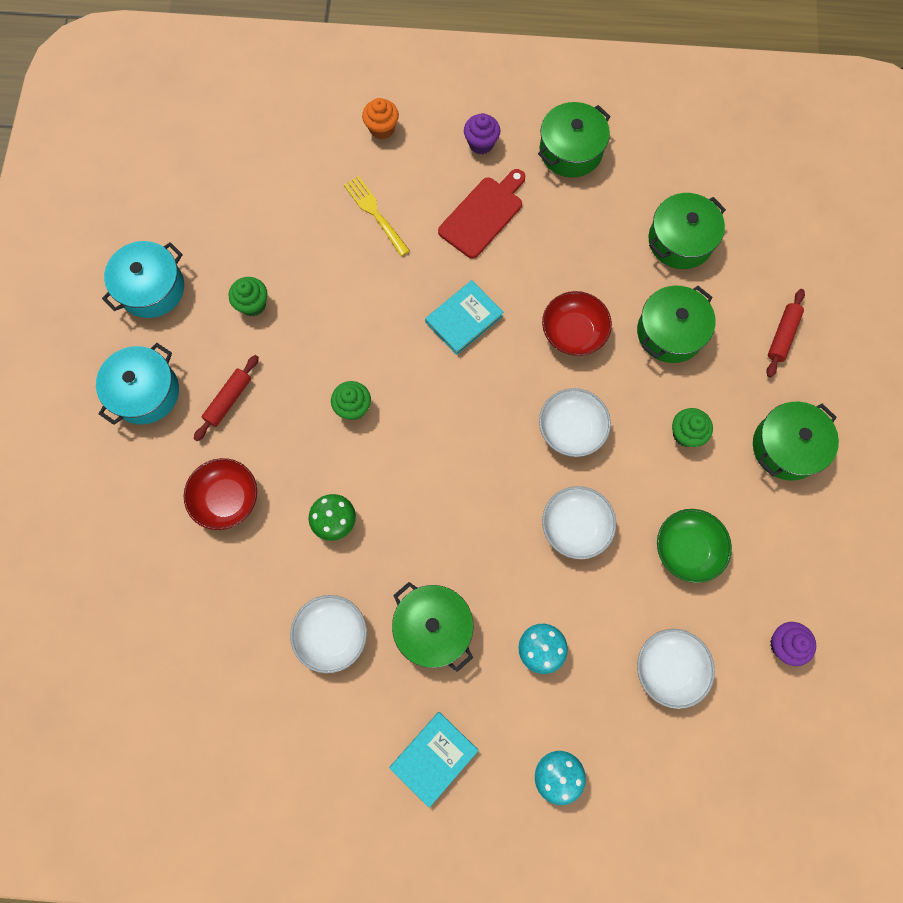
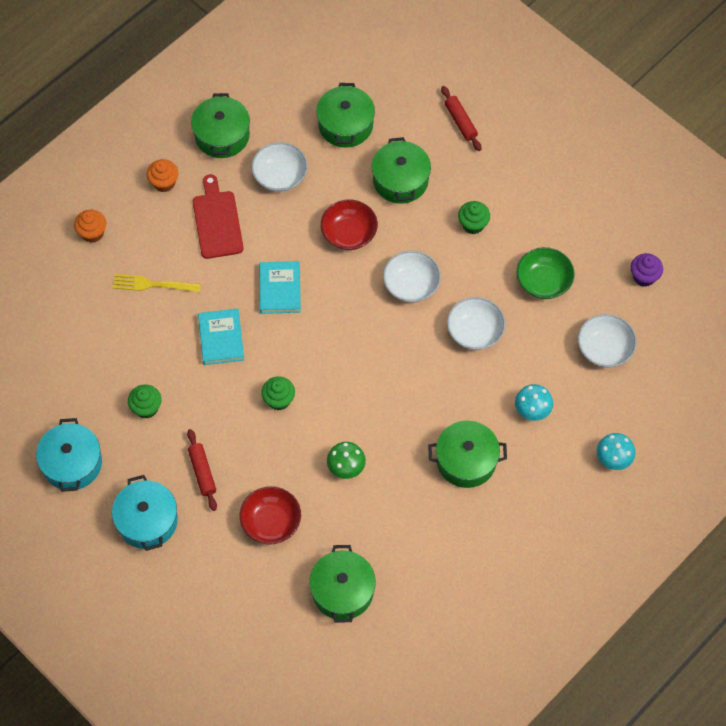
camera: 50 degrees left, 10 degrees down
(332, 635) = (418, 523): white bowl -> white bowl (280, 176)
(434, 758) = (545, 520): turquoise book -> turquoise book (221, 338)
(481, 143) = (164, 183): purple cupcake -> orange cupcake
(786, 447) = (530, 178): green pot -> green pot (342, 591)

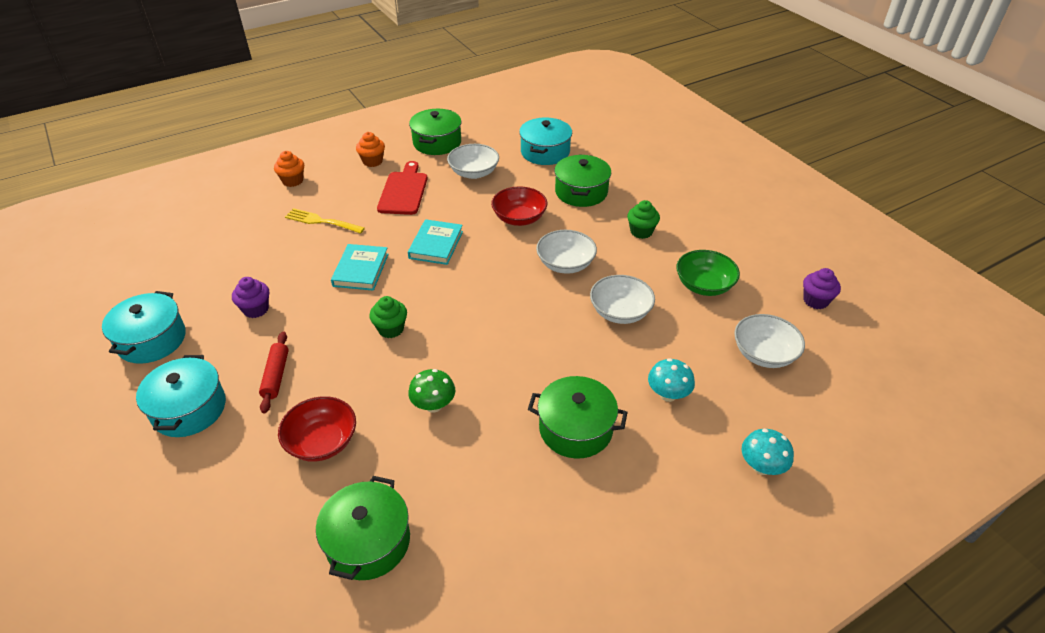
camera: 15 degrees right, 20 degrees down
(146, 408) = (256, 309): green cupcake -> purple cupcake
(345, 125) = (545, 152): green pot -> turquoise pot
(460, 122) = (648, 165): red rolling pin -> none

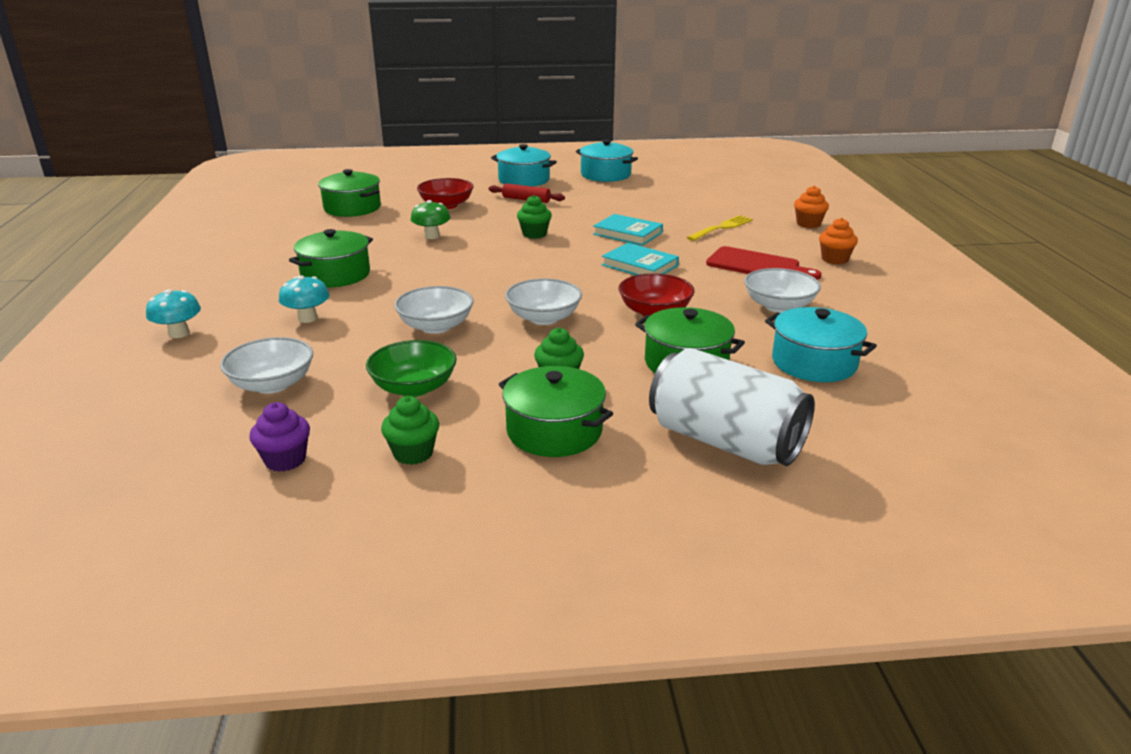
camera: 115 degrees right, 15 degrees down
(256, 309) = (609, 199): purple cupcake -> none
(437, 142) = (871, 298): green pot -> green pot (554, 431)
(650, 166) = (725, 441): none -> white can
(760, 257) = (413, 453): none -> green cupcake

